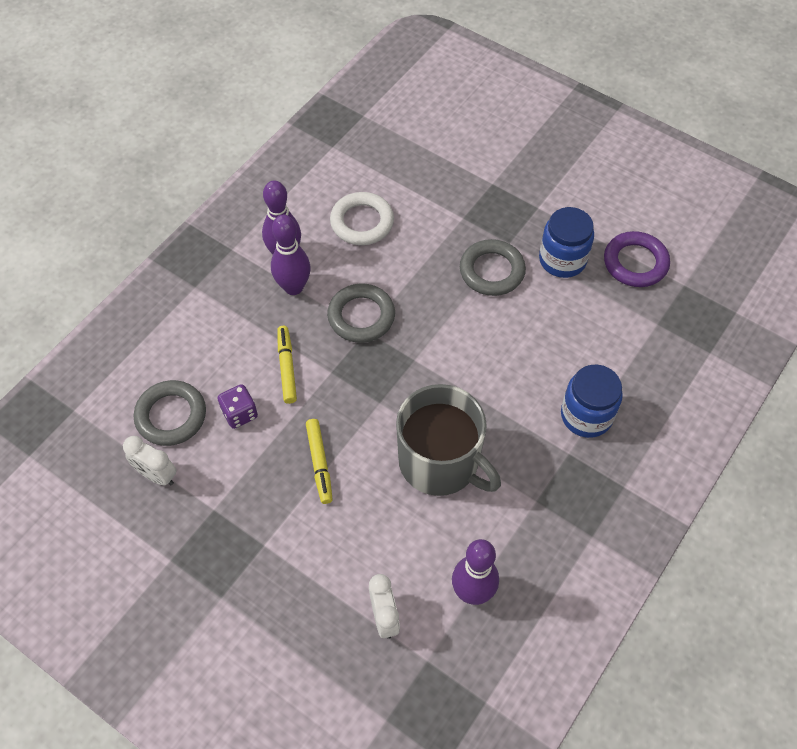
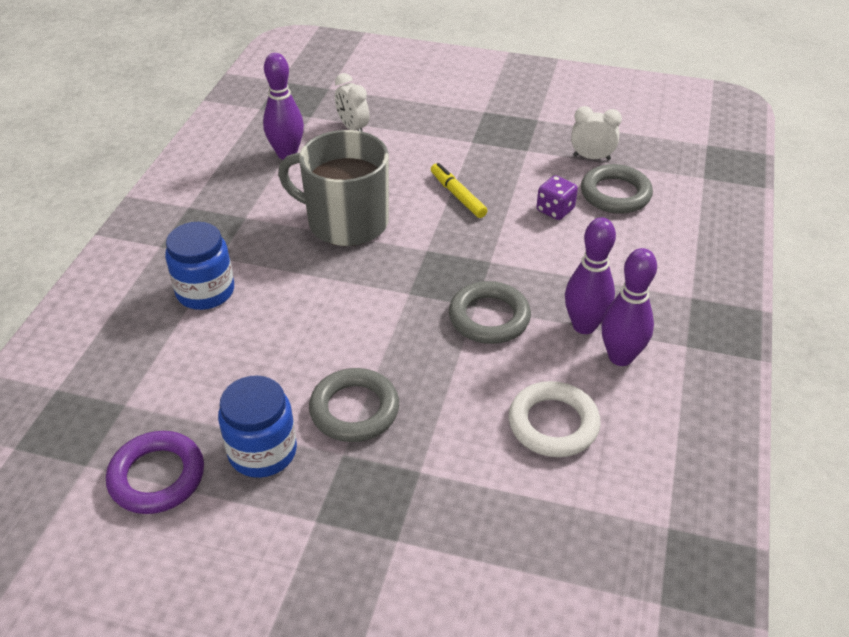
camera: 160 degrees right, 15 degrees down
(287, 367) = (537, 254): yellow marker -> none

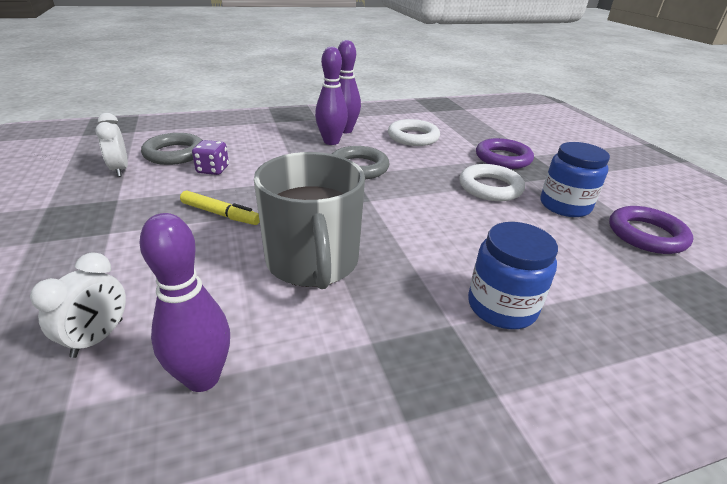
camera: 125 degrees left, 10 degrees down
(354, 410) = (490, 187): grey ring -> white ring
(414, 488) = (503, 158): none -> purple ring
(457, 195) = (220, 214): yellow marker -> yellow marker turned 90 degrees counterclockwise

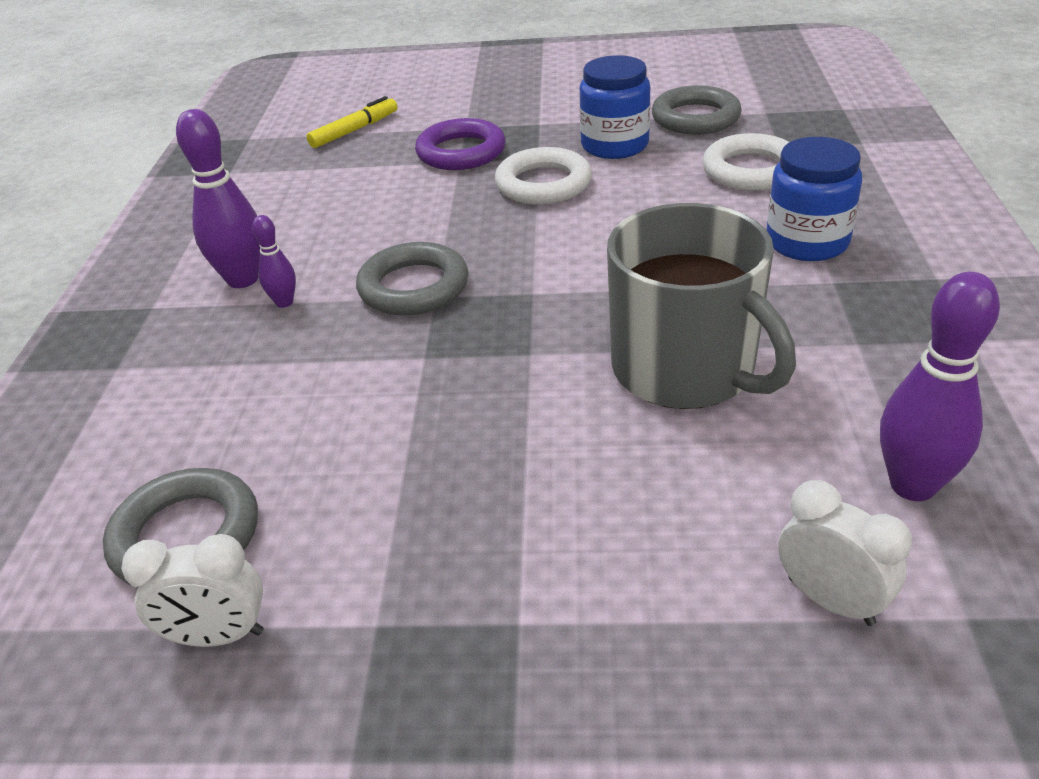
camera: 65 degrees left, 5 degrees up
(213, 170) = (315, 471): purple dice -> none
(220, 214) = (509, 463): yellow marker -> yellow marker (354, 130)
(313, 262) = (686, 369): grey mug -> grey mug turned 45 degrees clockwise
(331, 142) = (284, 302): purple bowling pin -> purple bowling pin, size x0.53
(413, 137) = (330, 212): white ring -> white ring (751, 170)
(646, 235) = (695, 118): purple ring -> grey ring

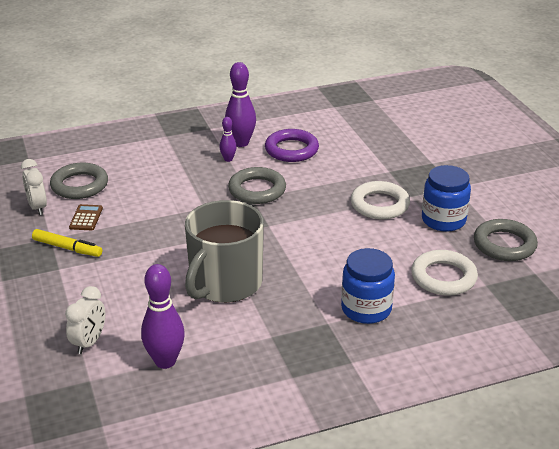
camera: 65 degrees right, 5 degrees down
(336, 542) = (86, 218): none -> brown calculator
(354, 130) = (403, 128): yellow marker -> yellow marker (67, 248)
(461, 152) = (400, 169): purple ring -> purple ring (291, 150)

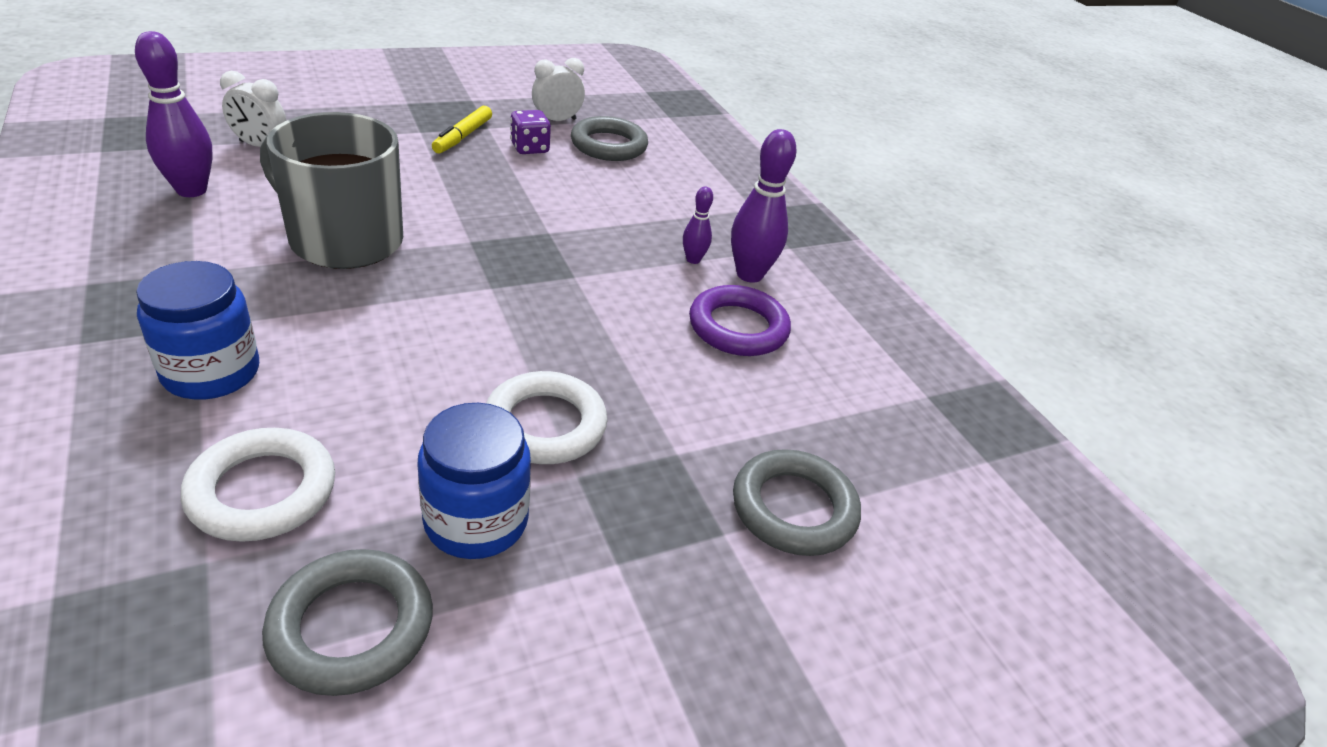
camera: 80 degrees right, 5 degrees up
(86, 218) = (529, 148): brown calculator -> purple dice
(257, 190) = (599, 282): grey ring -> grey ring (793, 508)

